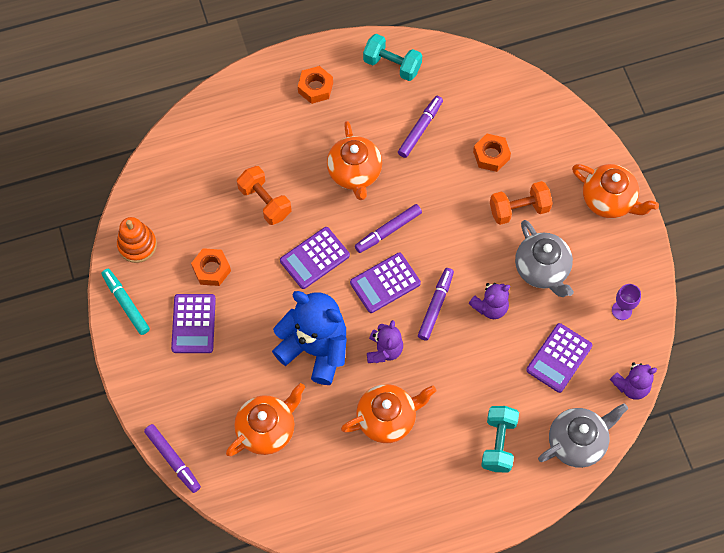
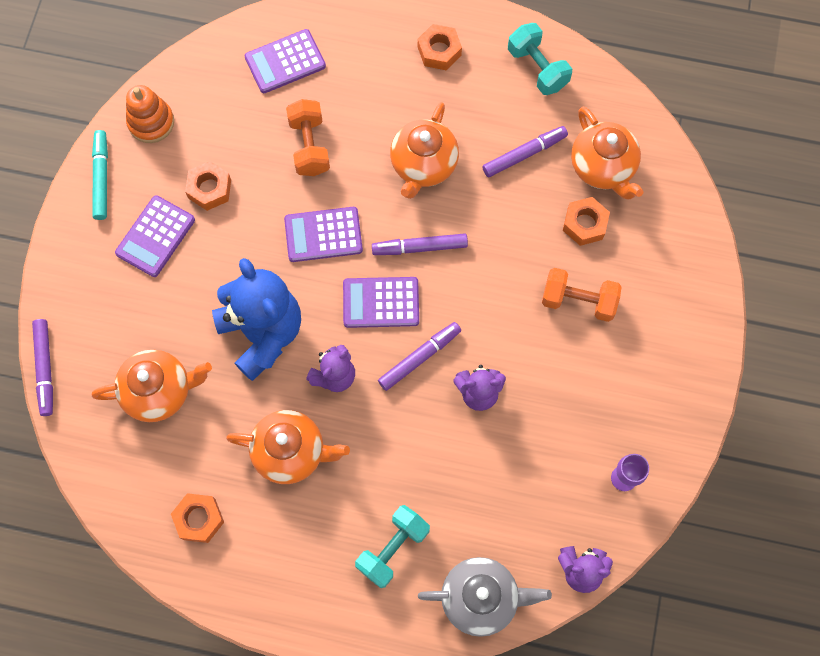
camera: 30 degrees right, 5 degrees up
(352, 500) = (199, 519): none -> orange nut
(542, 269) = (562, 382): grey teapot -> none
(559, 358) = (519, 492): purple calculator -> purple calculator (285, 62)
(609, 200) = (687, 345): orange teapot -> orange teapot (603, 167)

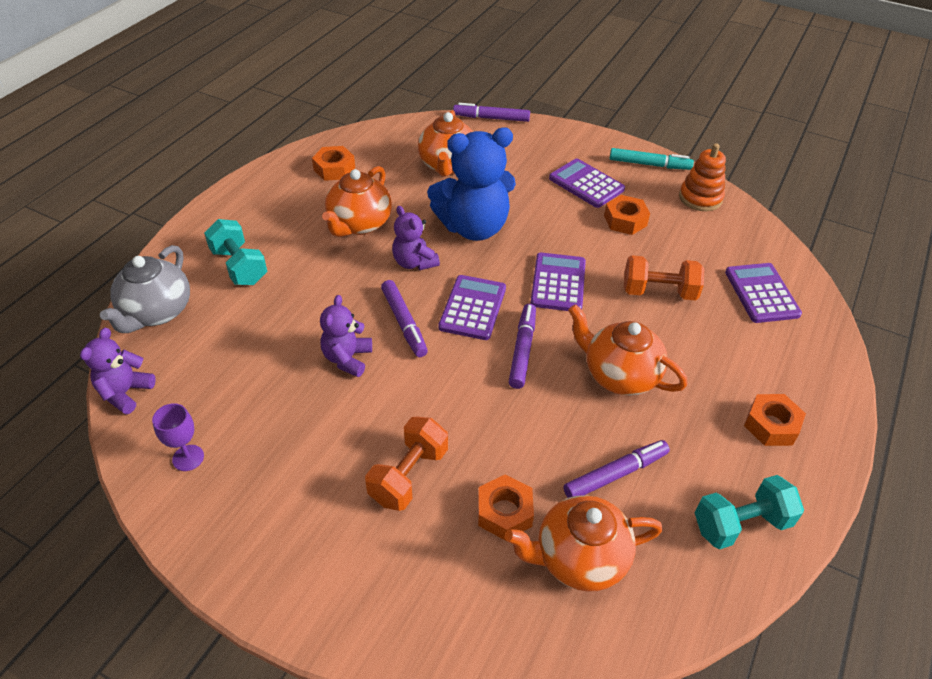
camera: 105 degrees right, 25 degrees down
(524, 154) = (615, 474): purple marker -> purple marker turned 105 degrees counterclockwise

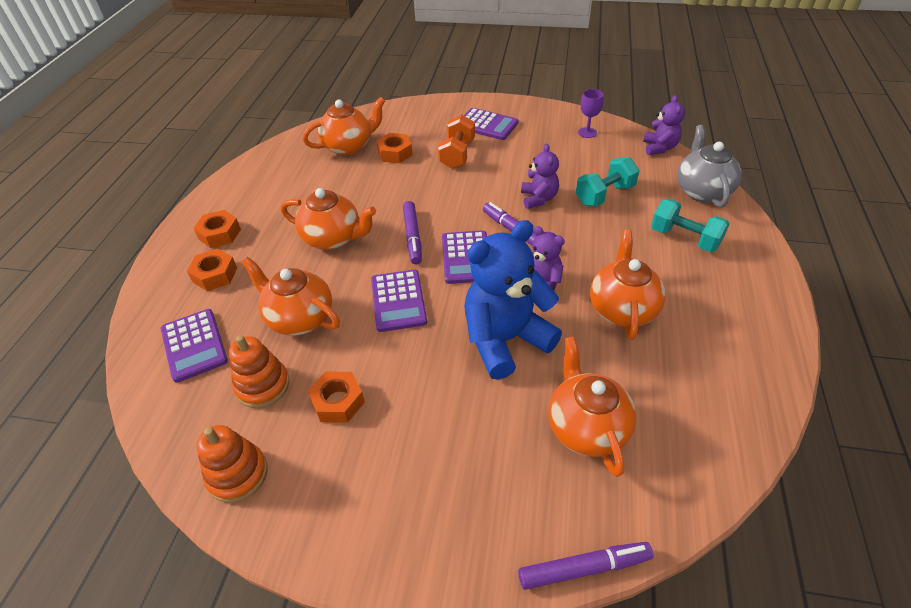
camera: 165 degrees right, 0 degrees up
(334, 169) = (714, 376): orange nut -> orange nut (215, 275)
(586, 184) = (395, 452): purple calculator -> purple calculator (487, 125)
(615, 474) = (331, 183): purple marker -> none
(649, 164) = (307, 528): turquoise marker -> none
(659, 292) = (299, 318): orange dumbbell -> orange teapot
(689, 245) = (263, 386): none -> orange stacking toy
(741, 524) = (254, 179): turquoise dumbbell -> turquoise dumbbell (604, 195)

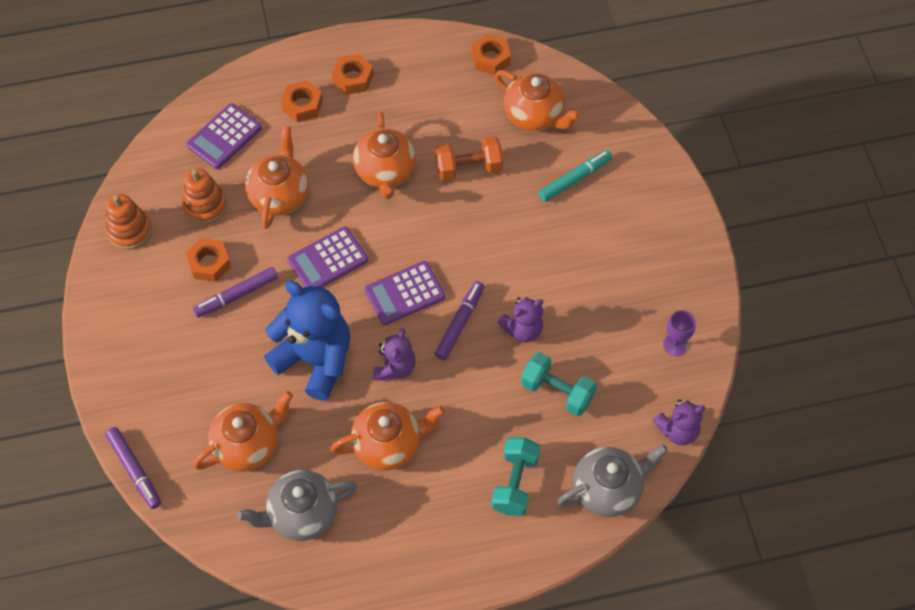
camera: 65 degrees right, 15 degrees up
(395, 153) = (542, 164): orange nut -> orange nut (490, 58)
(412, 236) = (415, 237): purple marker -> purple marker (237, 295)
(419, 142) = (575, 179): none -> turquoise marker
(457, 154) = (568, 225): orange dumbbell -> orange dumbbell (468, 168)
(487, 125) = (641, 234): purple calculator -> none
(686, 399) = (302, 514): none -> grey teapot

